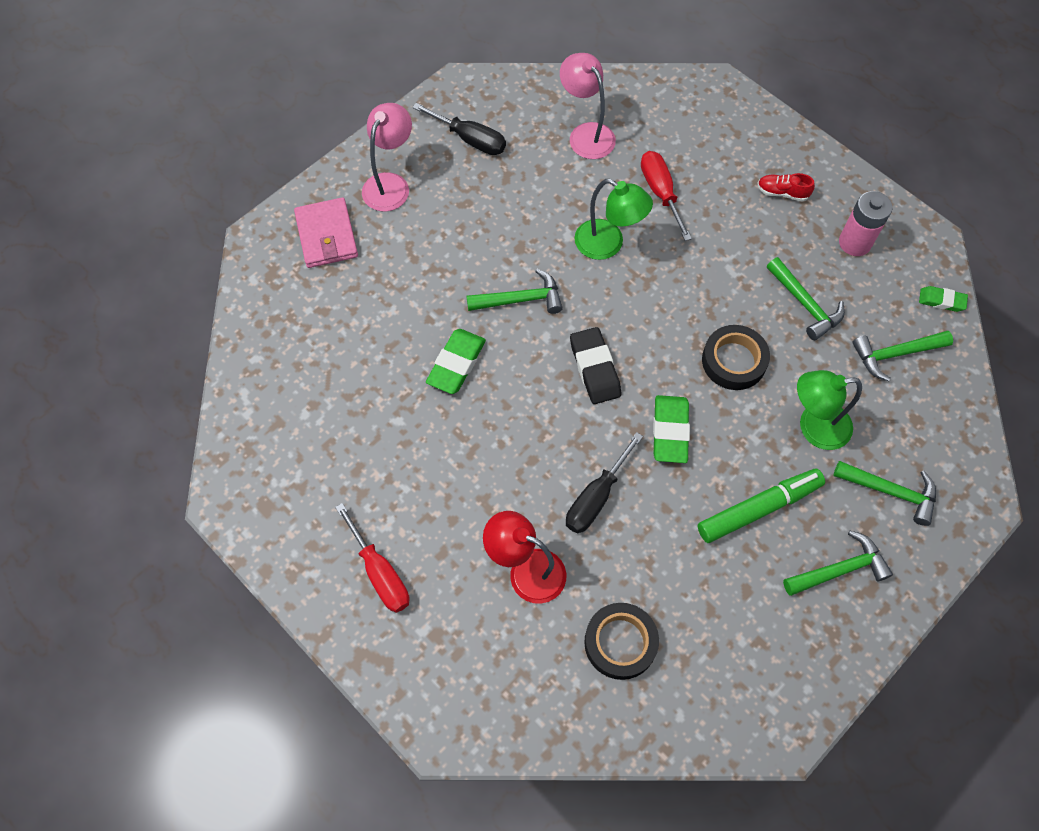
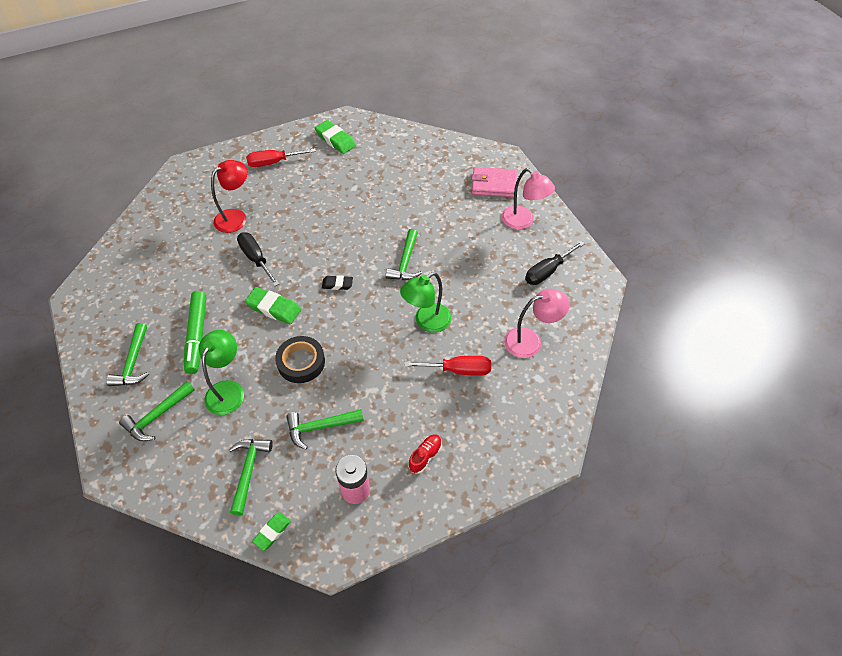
camera: 110 degrees right, 10 degrees down
(456, 364) = (376, 220): green eraser -> green eraser (335, 140)
(594, 368) = (337, 284): black eraser -> black eraser, size x0.60
(620, 643) = (172, 243): black tape -> none

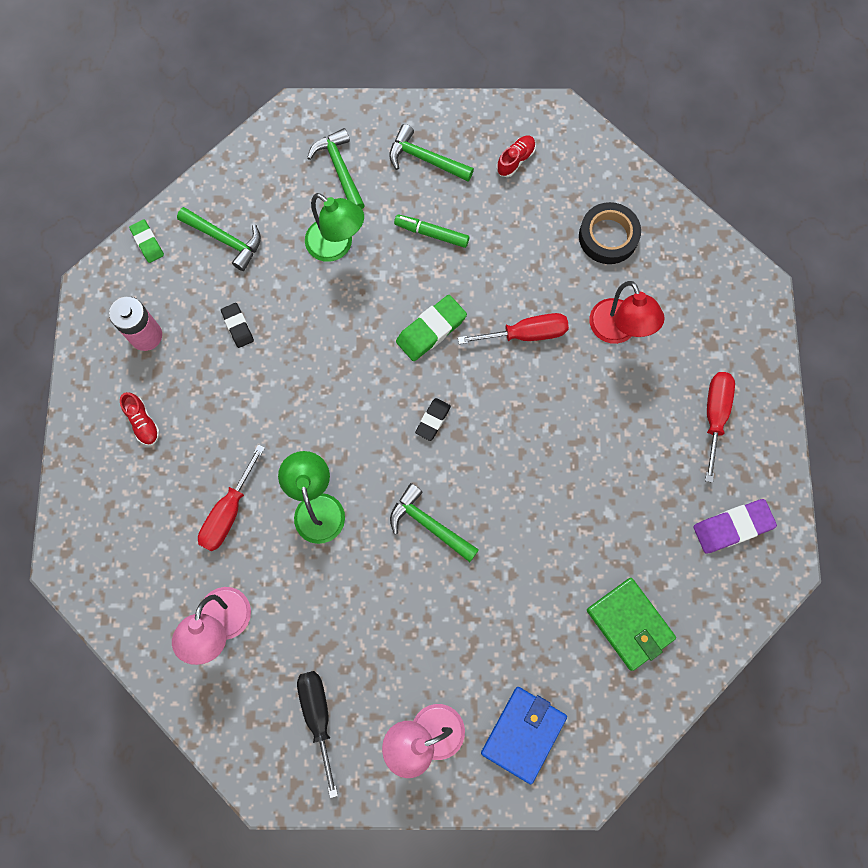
camera: 115 degrees right, 20 degrees up
(120, 308) = (515, 160): none -> red shoe
(197, 335) = (432, 234): green marker -> green marker, size x0.64
(256, 258) = (526, 334): black screwdriver -> red screwdriver
(301, 362) = (334, 335): black tape -> black tape (608, 236)
(320, 427) = (238, 326): green hammer -> black eraser
(335, 140) = (732, 527): green eraser -> purple eraser
(410, 162) = (629, 624): none -> green wallet
(494, 184) = (523, 734): pink wallet -> blue wallet

